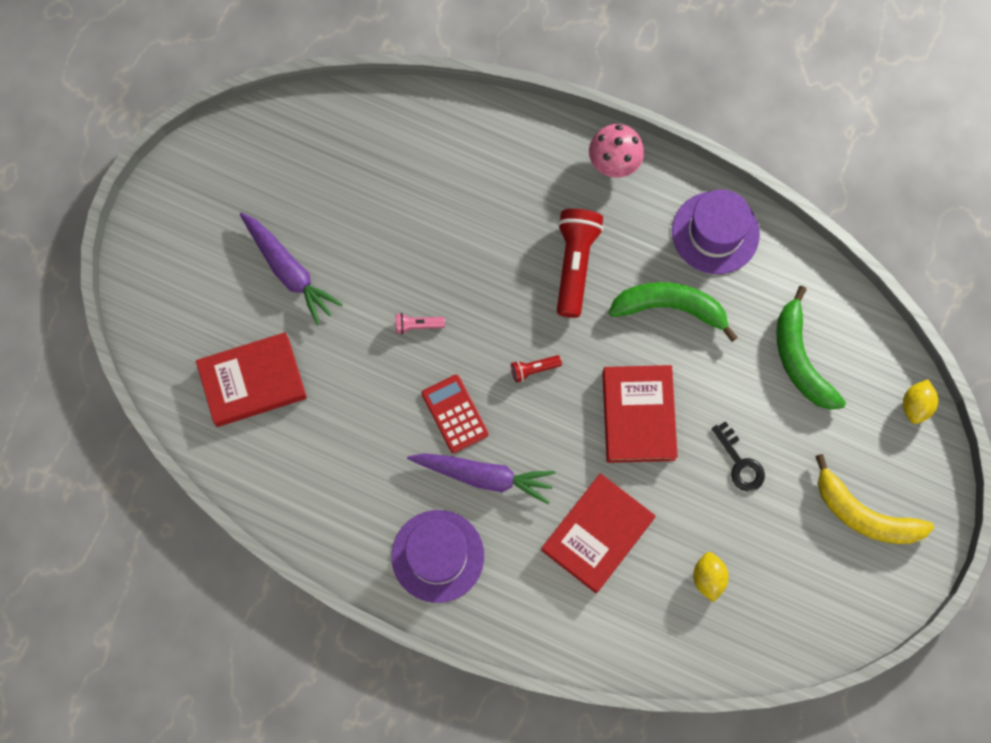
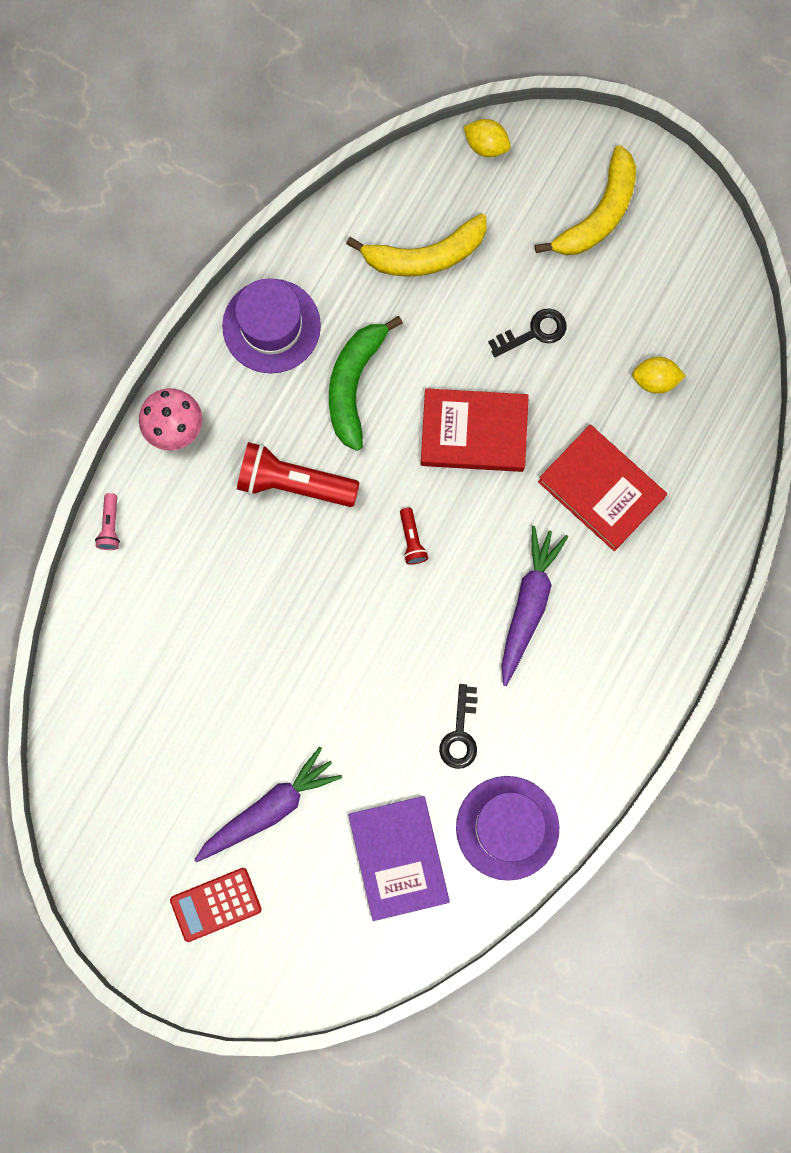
camera: 85 degrees left, 5 degrees up
(253, 382) = (398, 858): red book -> purple book
(363, 425) = (460, 734): none -> black key
(417, 325) = (349, 665): pink flashlight -> pink flashlight (110, 526)
(437, 556) = (613, 662): purple hat -> purple hat (507, 827)
(454, 414) = (455, 631): red calculator -> red calculator (216, 904)
(800, 359) = (425, 255): green banana -> yellow banana

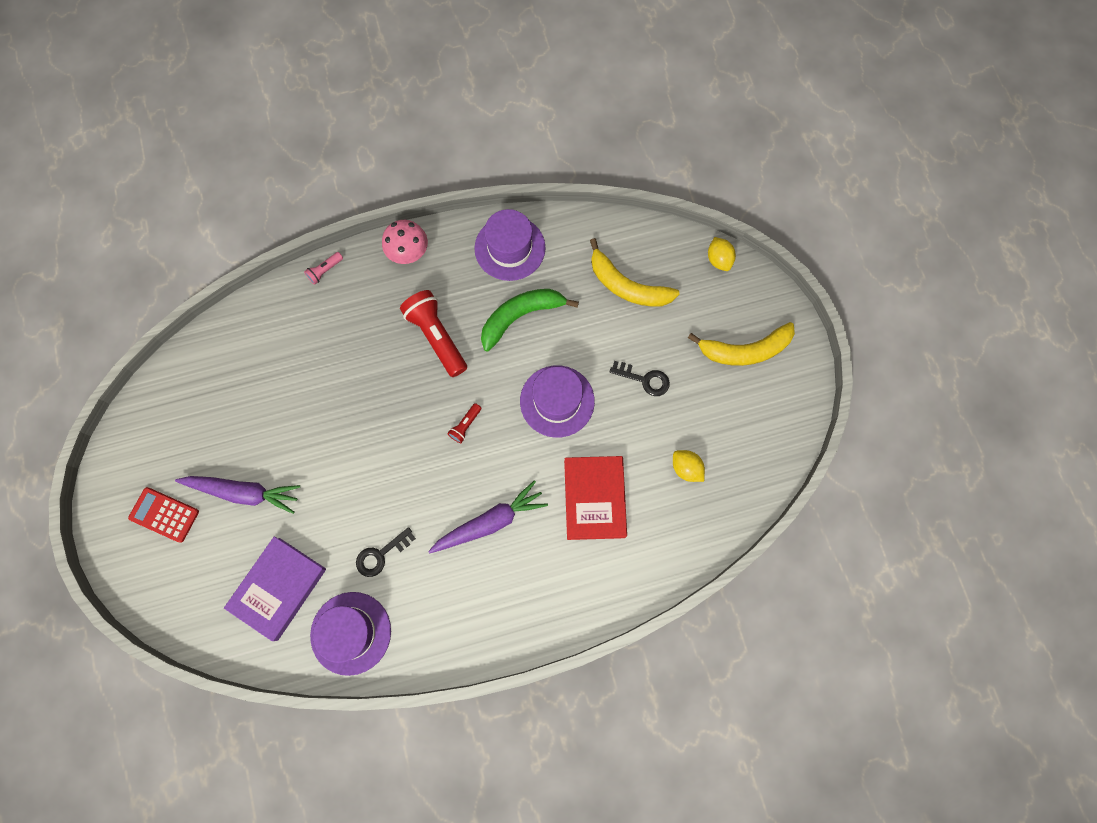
camera: 45 degrees right, 5 degrees down
(473, 432) = (557, 401): red book -> purple hat

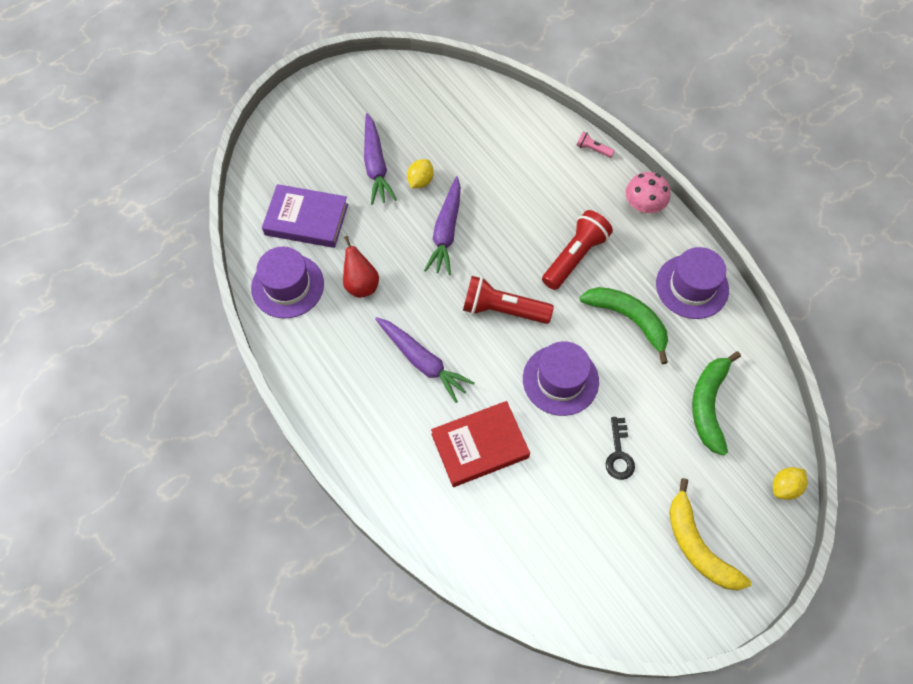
camera: 70 degrees right, 10 degrees down
(164, 515) = (337, 119): red calculator -> none
(356, 448) = (446, 232): none -> purple carrot
(381, 555) = (361, 284): black key -> red pear
(465, 425) = (503, 310): red flashlight -> red flashlight, size x2.14
(627, 286) = (708, 405): yellow banana -> green banana
(686, 468) = (545, 524): yellow lemon -> yellow lemon (420, 181)

